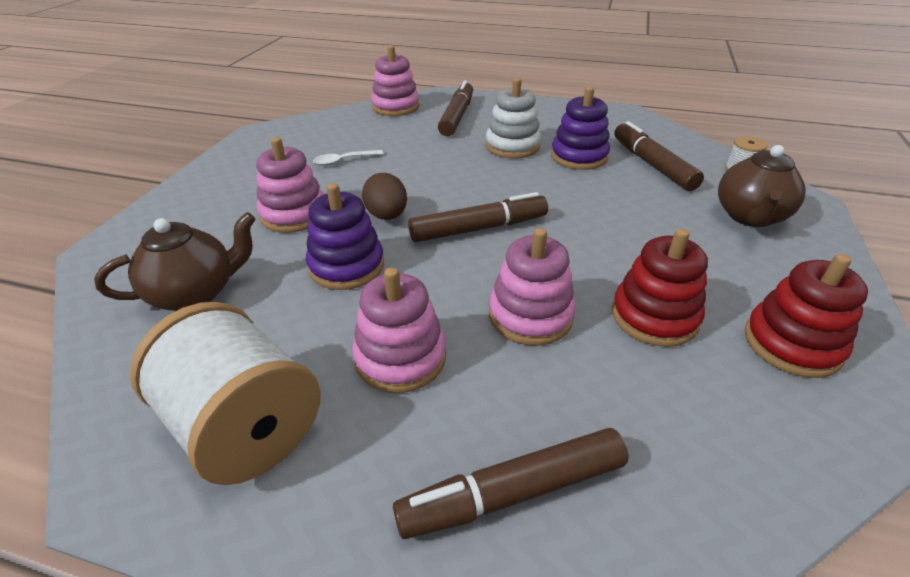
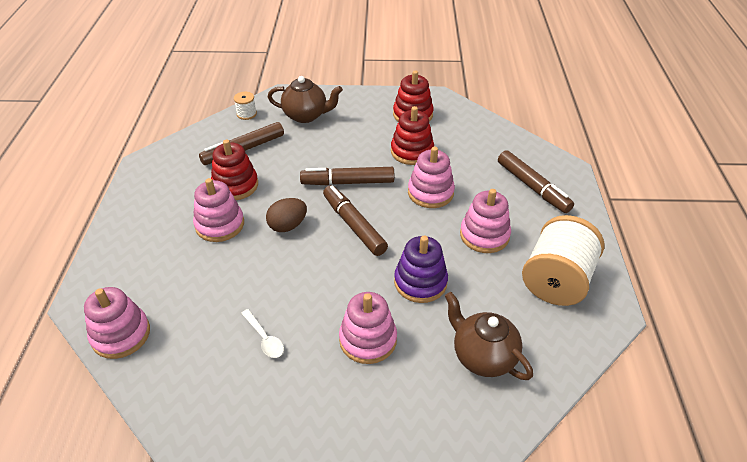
camera: 105 degrees left, 5 degrees up
(387, 216) = (352, 278): brown egg -> brown egg (288, 226)
(457, 116) = (151, 274): brown marker -> brown marker (348, 182)
(512, 146) = (220, 225): white stacking toy -> pink stacking toy
(579, 157) = (235, 185): purple stacking toy -> red stacking toy

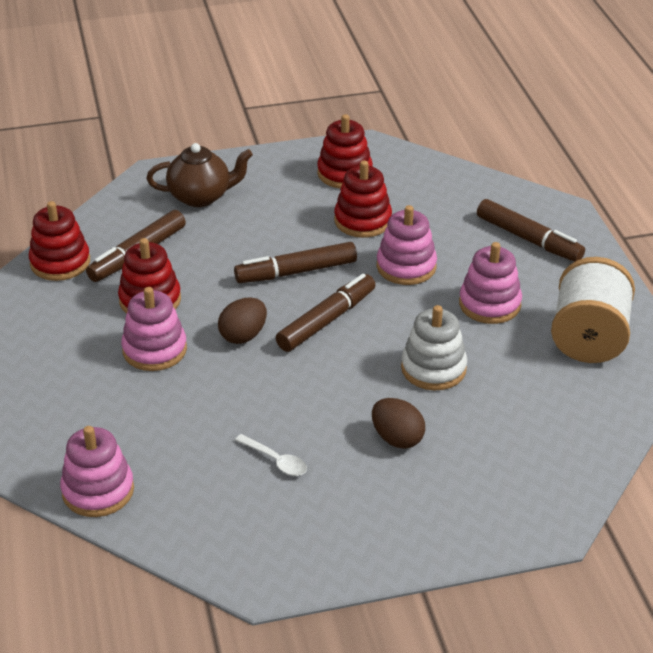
camera: 15 degrees left, 5 degrees down
(190, 147) = (60, 262): none -> red stacking toy
(246, 114) = (117, 207): white spool -> none
(354, 225) = (326, 320): brown marker -> brown marker turned 90 degrees clockwise
(368, 339) = (397, 438): pink stacking toy -> brown egg
(420, 282) = (433, 368): purple stacking toy -> white stacking toy
(482, 356) = (532, 429): brown teapot -> none

